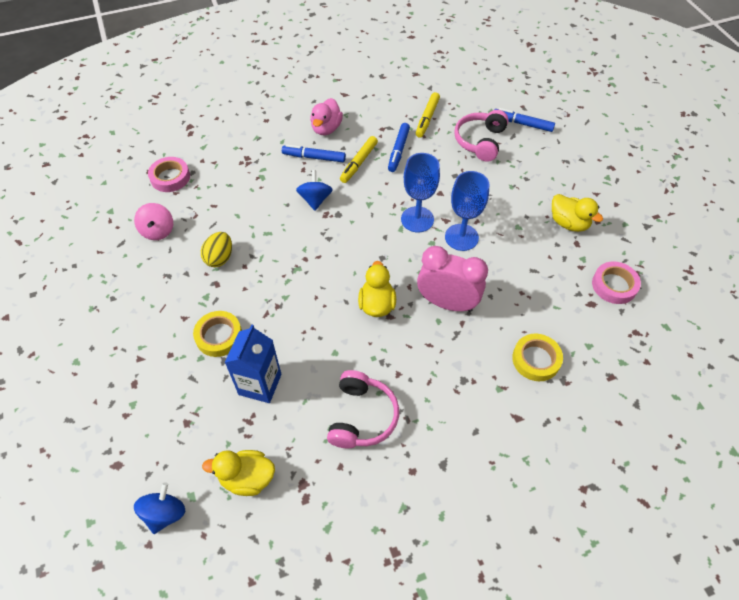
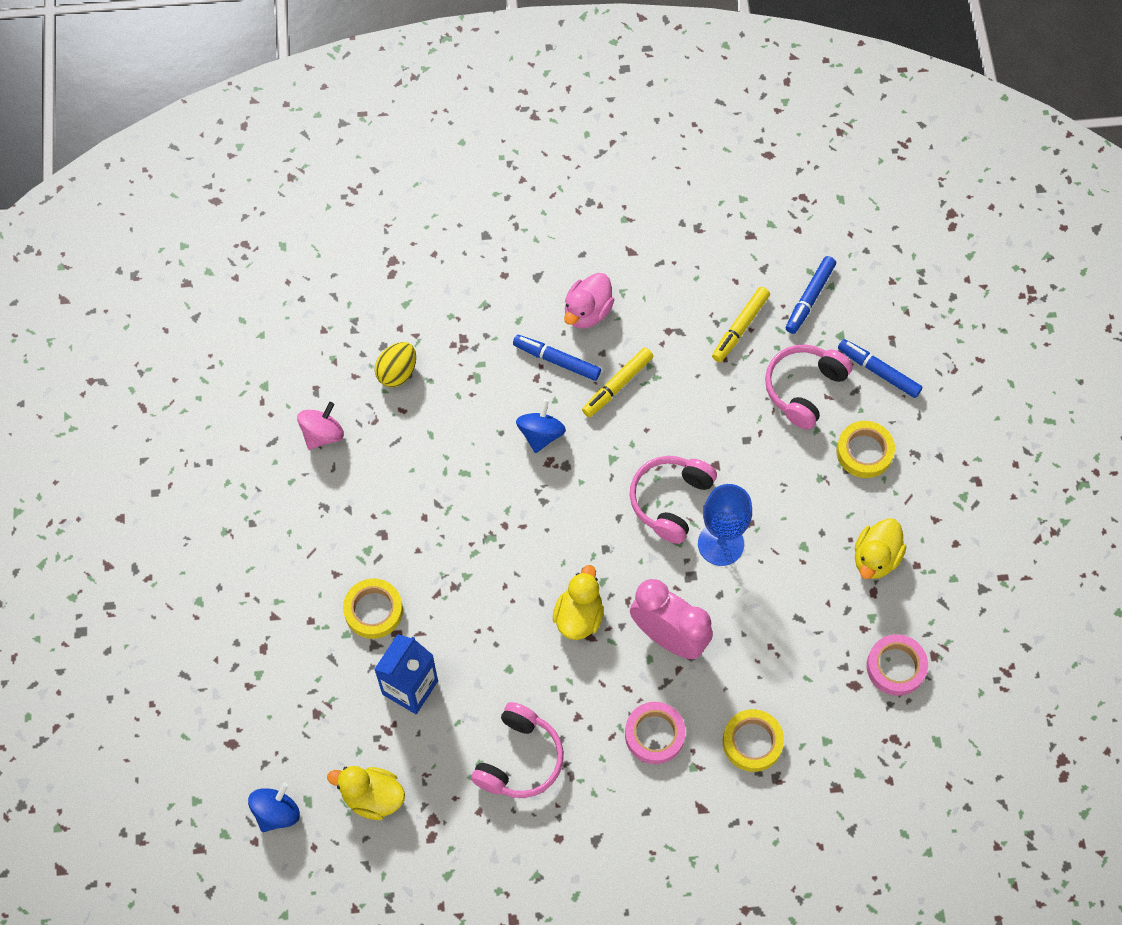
camera: 15 degrees right, 10 degrees up
(158, 231) = (322, 434): pink spinning top -> pink spinning top turned 150 degrees counterclockwise
(170, 177) = (351, 348): pink tape -> pink tape (654, 734)
(219, 258) = (395, 497): yellow egg -> yellow egg (397, 372)
(398, 151) = (679, 377): blue marker -> blue marker (809, 298)
(417, 219) = (670, 500): blue goblet -> pink headphones
(533, 166) = (864, 452): none -> yellow tape
(568, 223) = (875, 558): yellow duck -> yellow duck turned 60 degrees clockwise

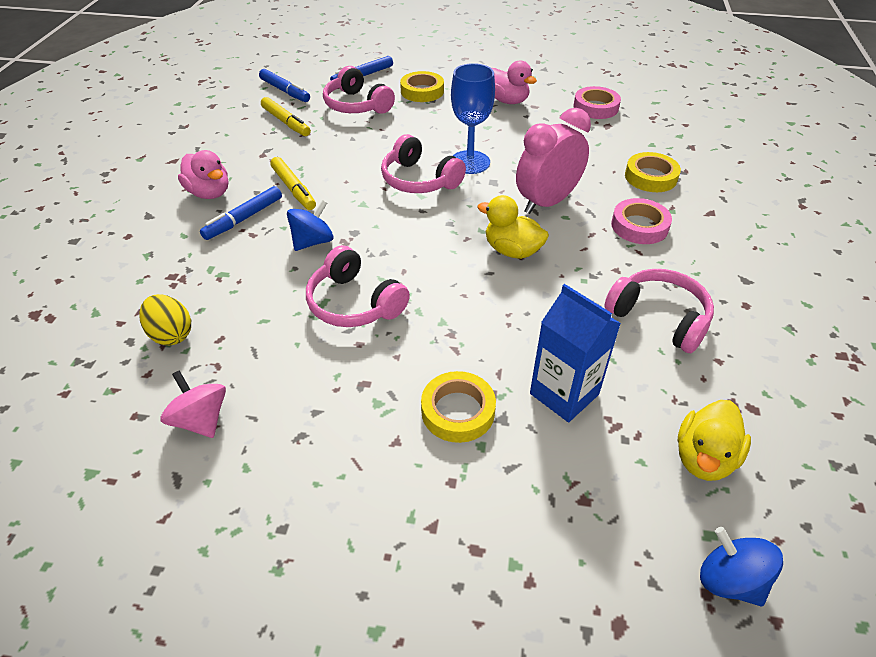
camera: 75 degrees left, 20 degrees down
(469, 498) = (354, 303): none -> pink headphones
(540, 434) = (313, 242): blue spinning top -> blue spinning top turned 105 degrees clockwise
(875, 558) = (507, 101): yellow duck -> pink duck

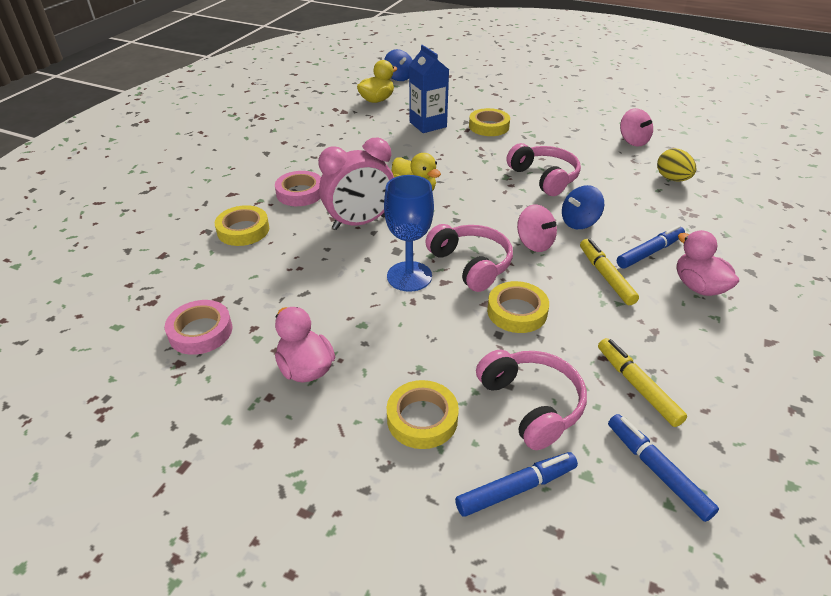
camera: 165 degrees left, 5 degrees down
(362, 209) = (534, 243): none -> pink spinning top
(372, 151) = (517, 311): none -> yellow tape
(659, 318) = (344, 144): pink headphones -> none

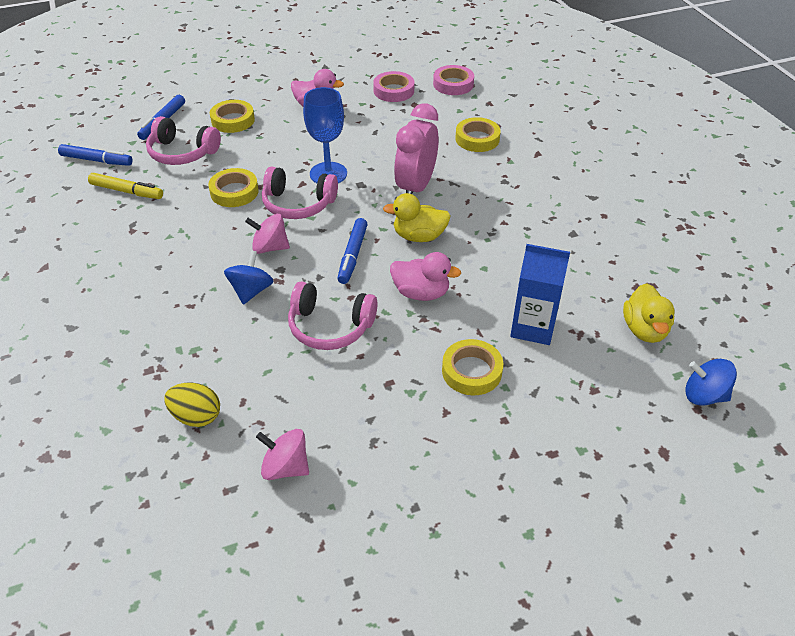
camera: 135 degrees right, 5 degrees up
(300, 193) = (496, 182): pink tape -> pink tape (453, 84)
(606, 276) = (192, 251): yellow marker -> none
(649, 252) = (169, 295): blue marker -> blue marker (352, 255)
(698, 287) = (113, 284): pink duck -> pink duck (421, 293)

